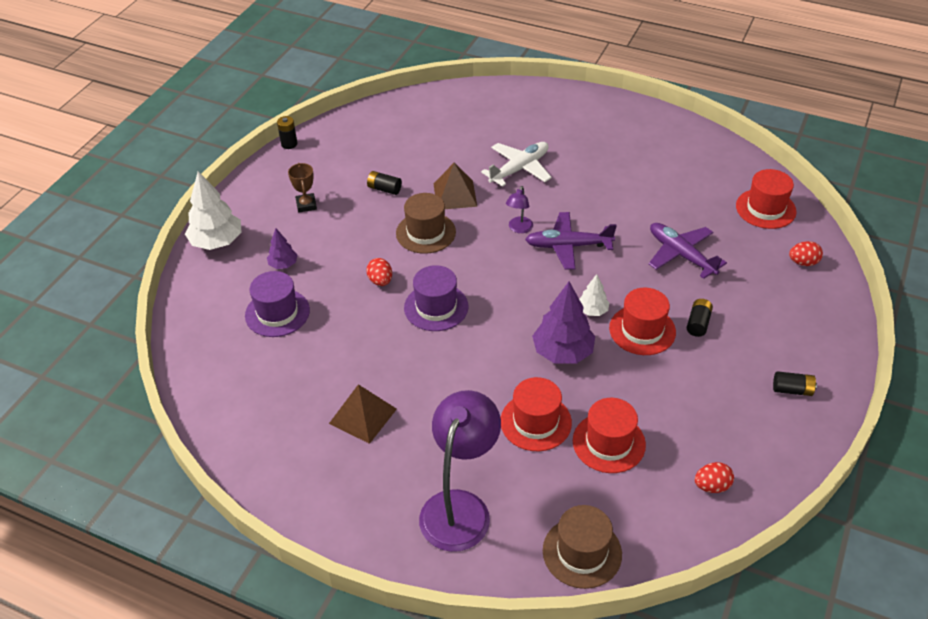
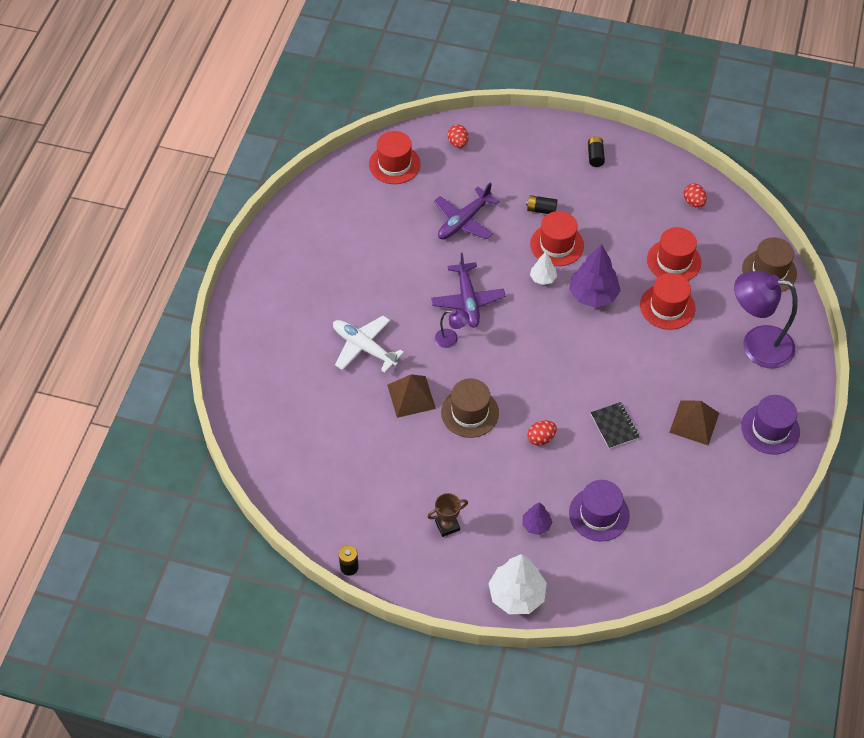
camera: 100 degrees left, 10 degrees up
(378, 342) = (614, 426): none -> black notebook
(384, 189) = (411, 459): black battery -> none
(436, 307) = (563, 390): purple hat -> purple hat (770, 429)

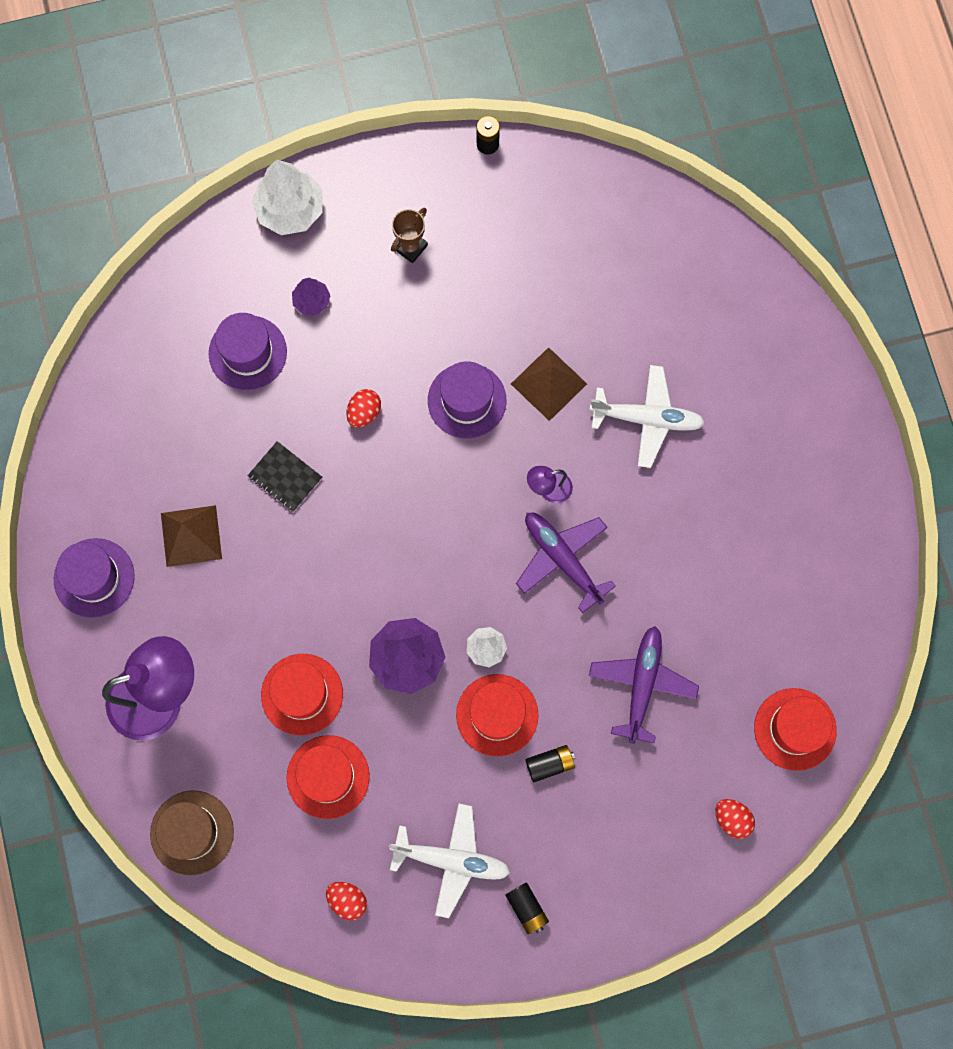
camera: 150 degrees right, 20 degrees up
(470, 412) = (467, 400): brown hat -> purple hat
(624, 194) = (451, 860): none -> white plane

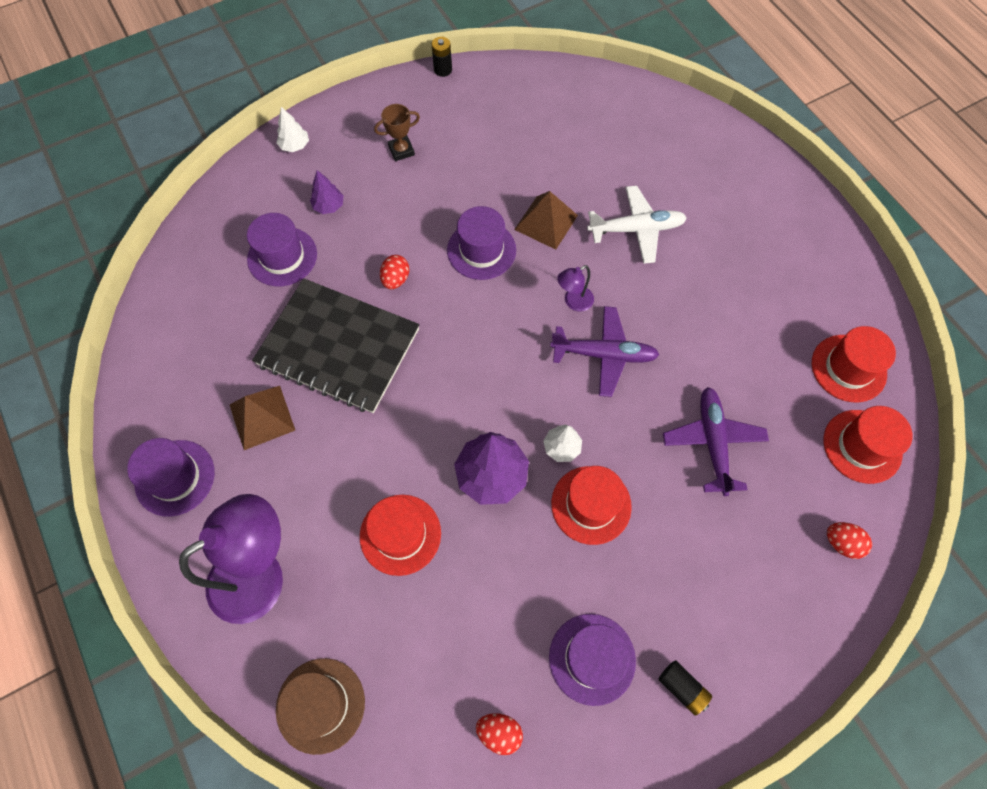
camera: 15 degrees left, 10 degrees down
(285, 477) = (338, 347): black notebook -> black notebook, size x2.41
(290, 210) = (295, 146): white tree -> white tree, size x0.54
(328, 776) = (446, 608): red hat -> red hat (848, 368)
(410, 247) = (401, 150): brown trophy -> brown trophy turned 45 degrees clockwise
(451, 860) = (592, 658): white plane -> purple hat
(550, 764) = (655, 537): black battery -> none
(562, 559) = (604, 354): purple plane -> purple plane turned 150 degrees clockwise

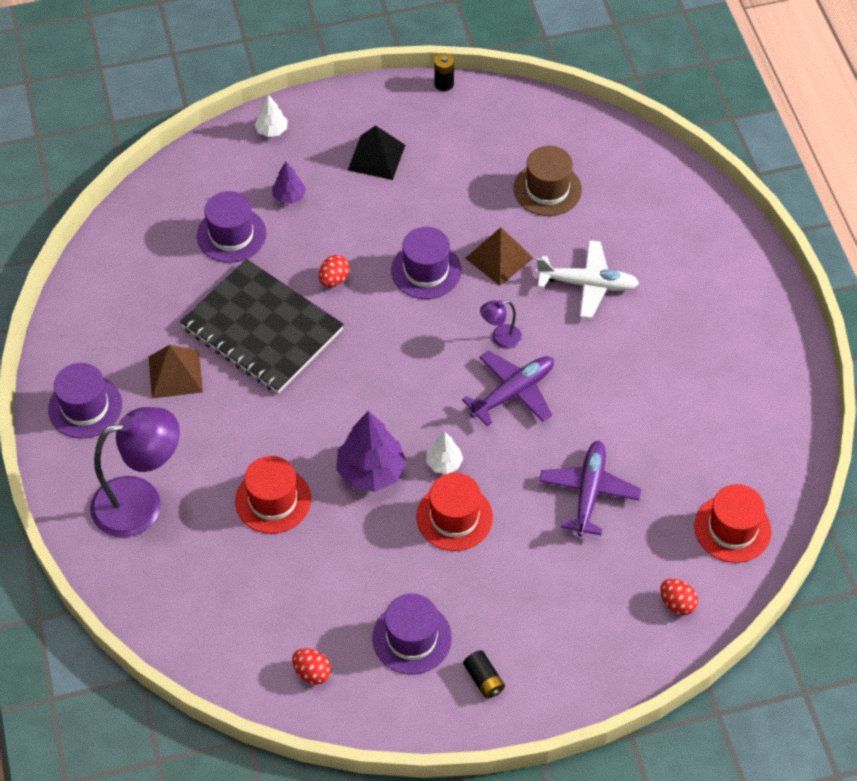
camera: 15 degrees right, 10 degrees down
(320, 705) = (166, 614): brown hat -> brown hat (547, 189)
(401, 150) = (376, 157): brown trophy -> black pyramid
(604, 354) = (513, 392): purple plane -> purple plane turned 60 degrees counterclockwise
(848, 368) = (749, 458): red hat -> none

